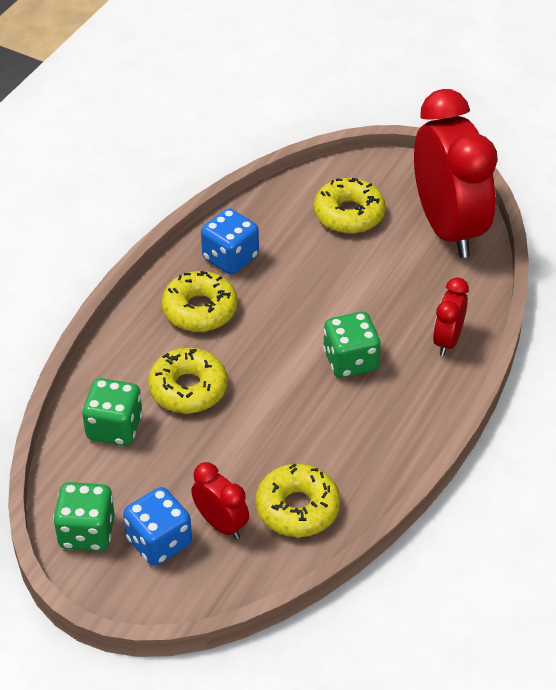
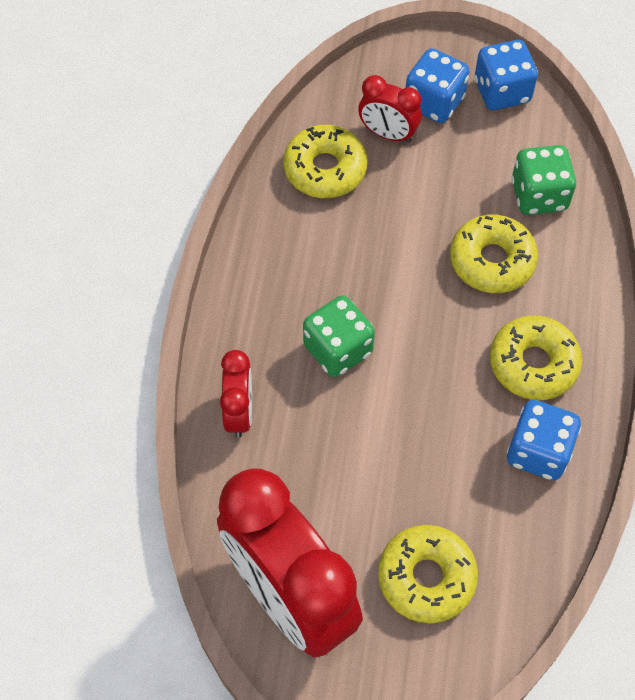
camera: 160 degrees right, 15 degrees up
(87, 532) = (502, 91): green dice -> blue dice

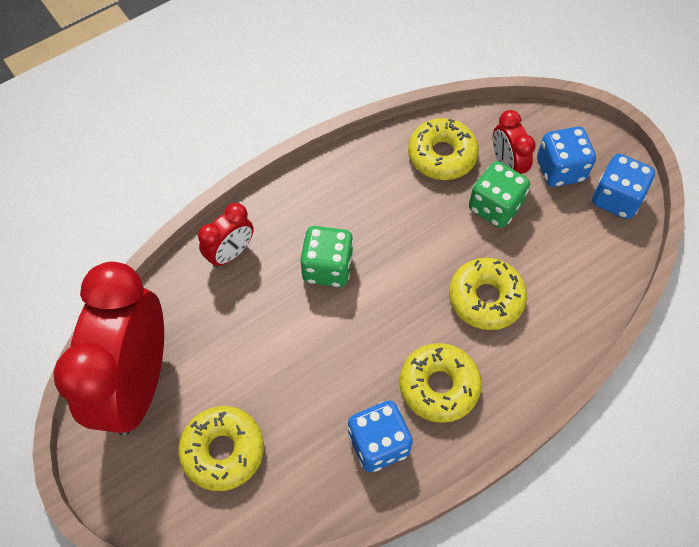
camera: 45 degrees right, 0 degrees up
(539, 195) = (566, 284): green dice -> green dice (495, 207)

